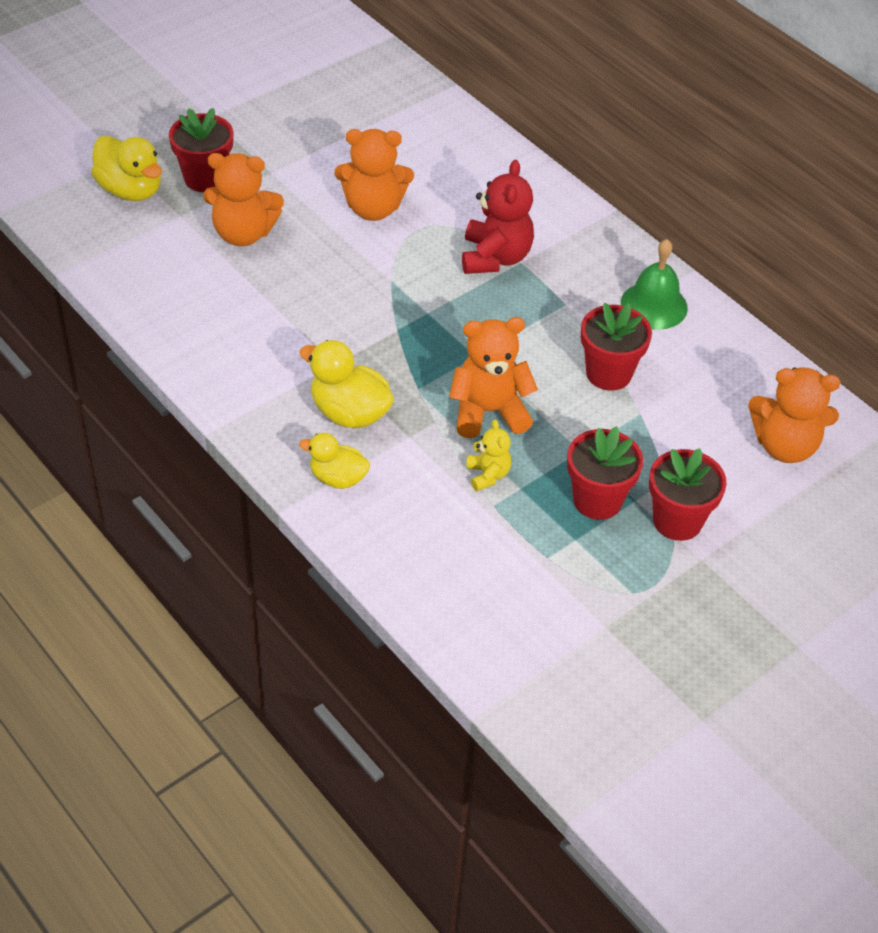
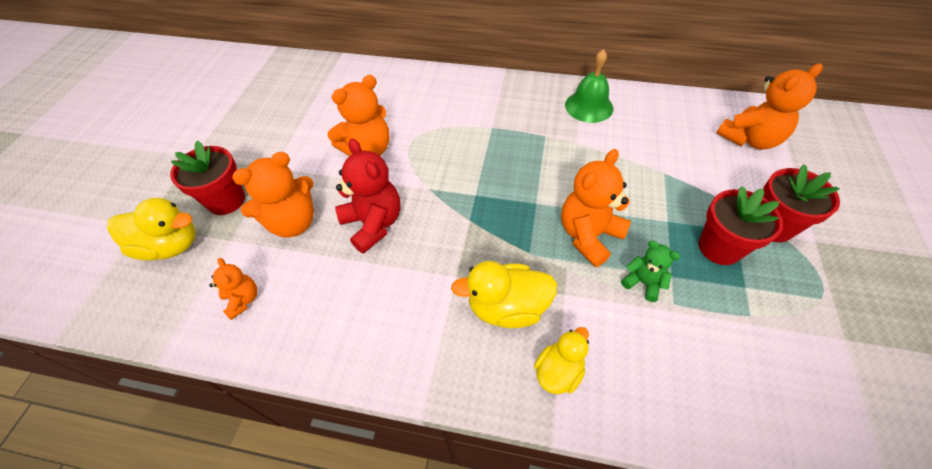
camera: 35 degrees left, 5 degrees up
(151, 270) = (243, 300): none -> orange teddy bear
(338, 478) = (558, 371): yellow duck -> yellow duck turned 150 degrees clockwise
(488, 475) = (643, 282): yellow teddy bear -> green teddy bear
(495, 257) = (475, 134): red teddy bear -> red teddy bear (373, 224)
(608, 373) = (618, 160): red flower pot -> none

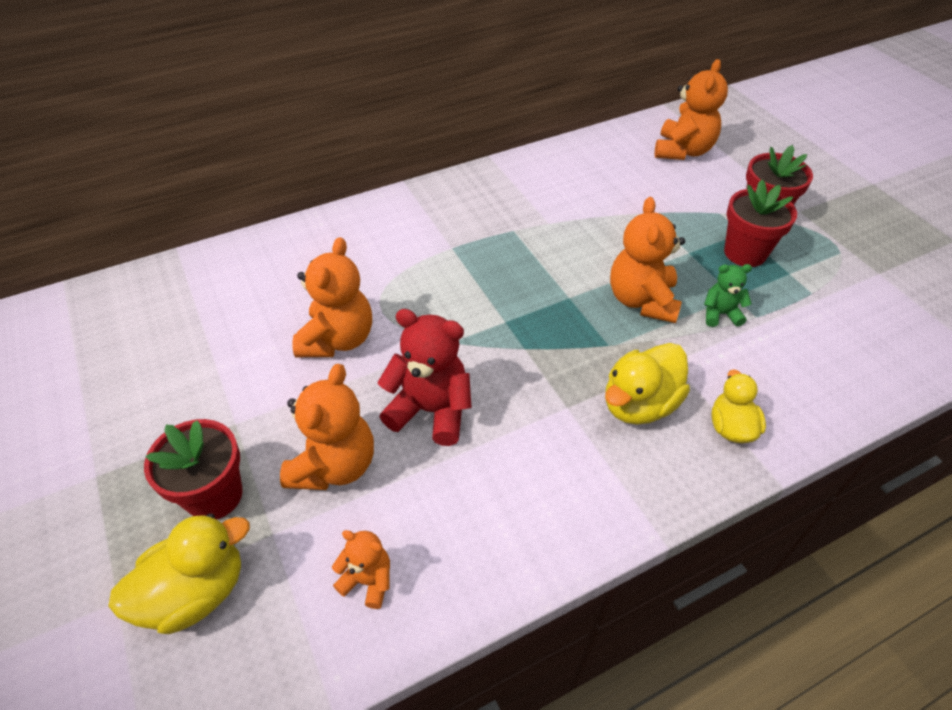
camera: 40 degrees left, 5 degrees down
(589, 106) = (525, 182): green bell -> none

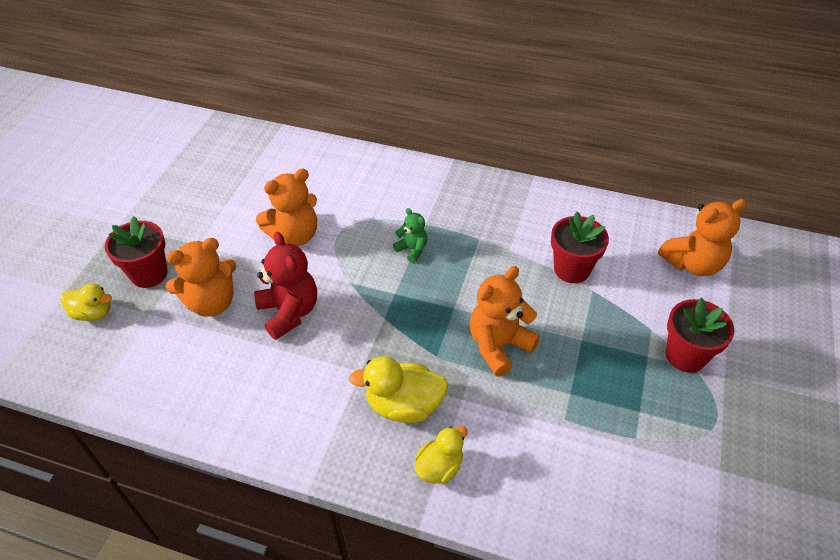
camera: 45 degrees right, 0 degrees up
(196, 592) = (93, 313): yellow duck -> yellow duck, size x0.66
(368, 580) = (157, 371): orange teddy bear -> none
(720, 314) = (540, 396): green teddy bear -> green teddy bear (412, 249)
(745, 253) = (625, 371): red flower pot -> red flower pot (572, 269)

